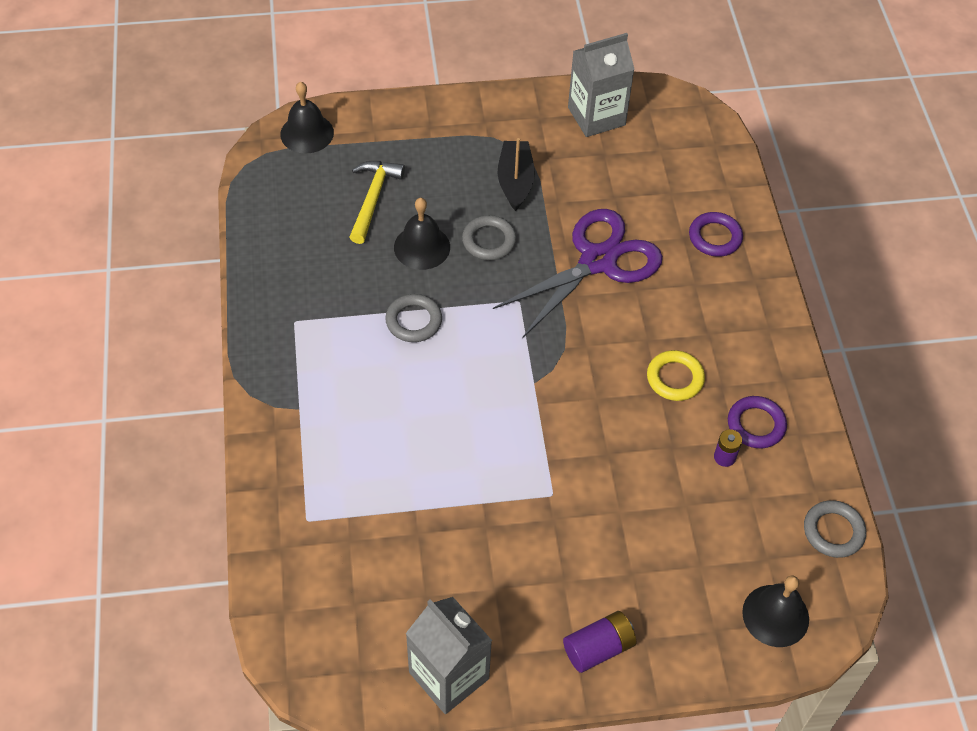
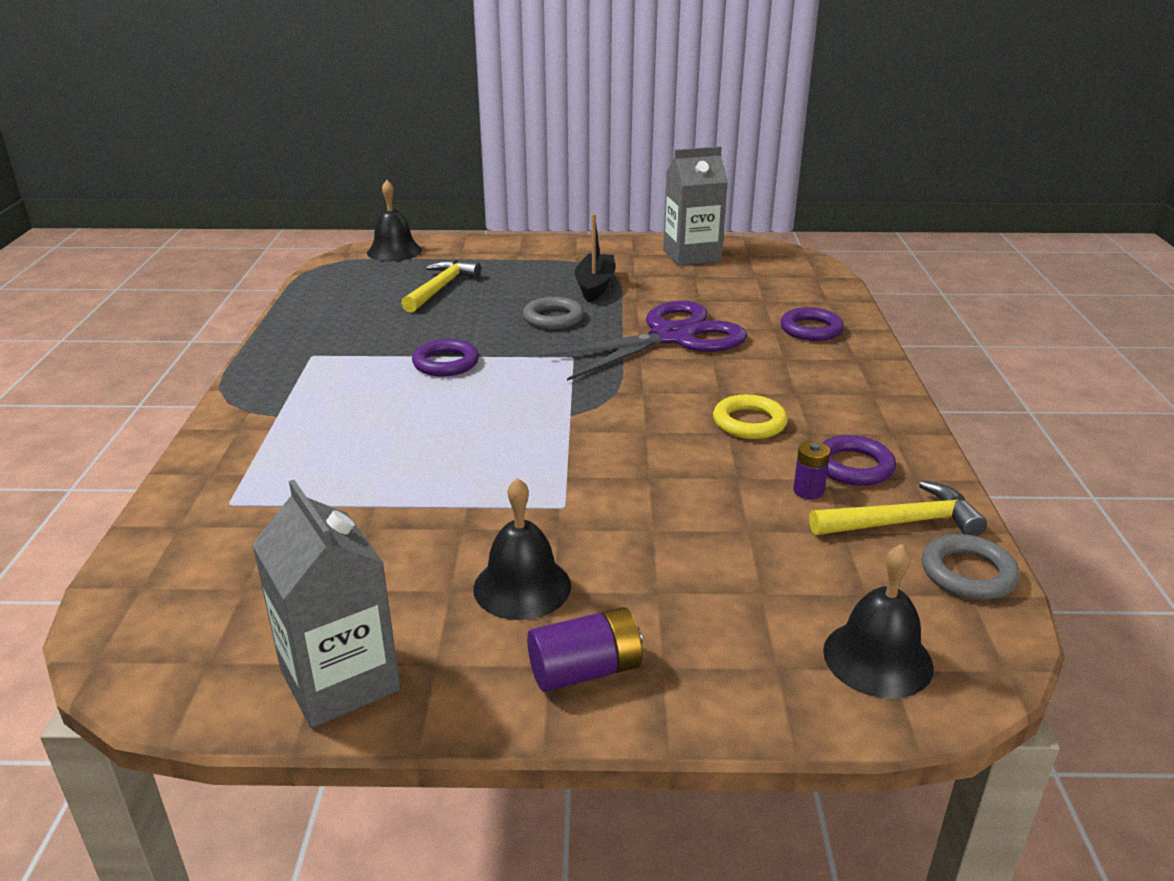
camera: 10 degrees right, 25 degrees down
(414, 321) = (446, 363): grey ring -> purple ring
(422, 247) = (478, 318): black bell -> black bell (522, 587)
(791, 484) = (903, 522): none -> yellow hammer

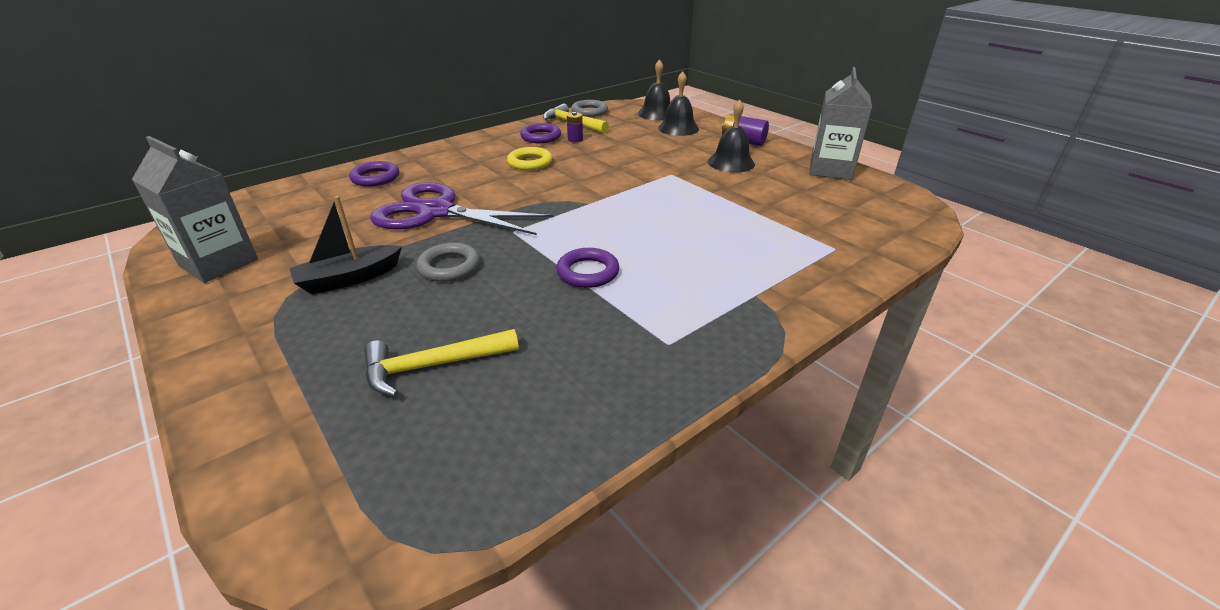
camera: 130 degrees left, 5 degrees up
(394, 251) = (316, 503): black bell -> black bell (678, 128)

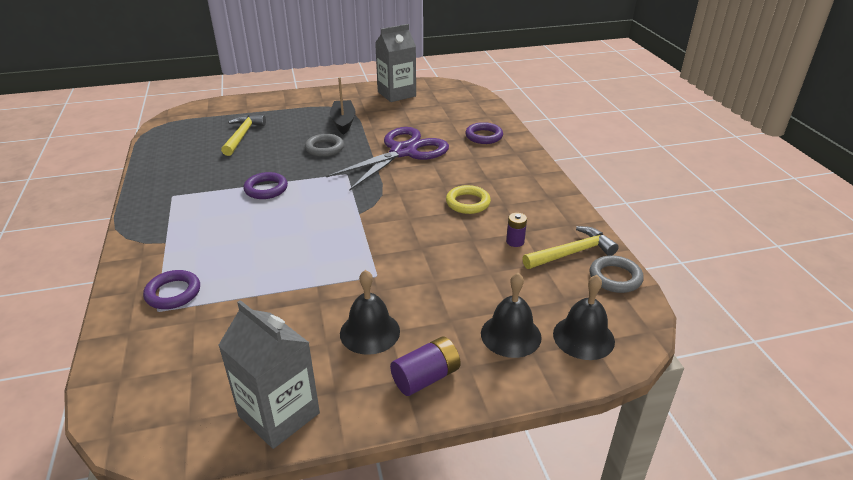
camera: 115 degrees right, 0 degrees up
(541, 137) = (535, 222): purple ring -> purple ring (173, 293)

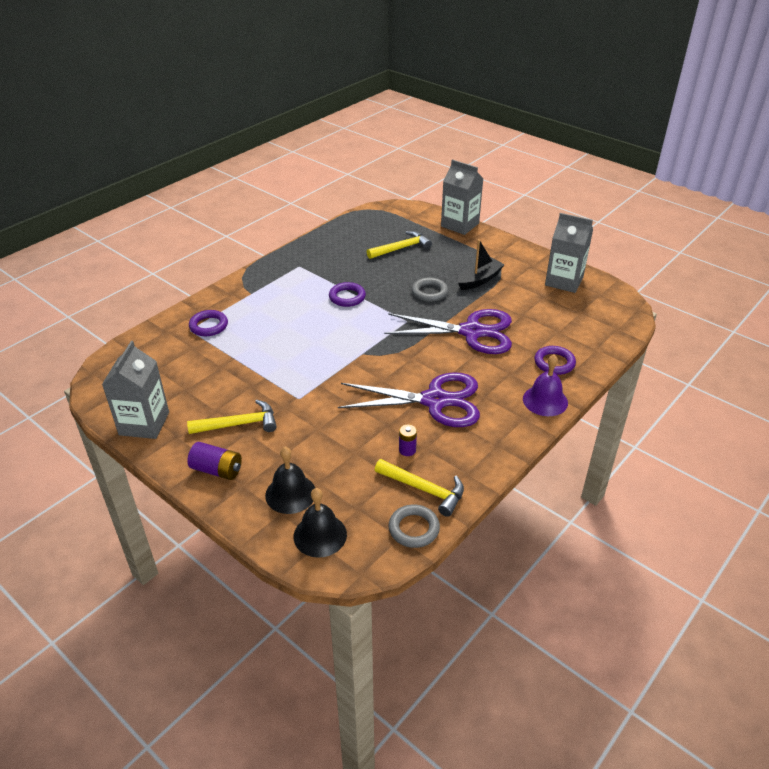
camera: 55 degrees right, 5 degrees up
(258, 100) = (460, 225): none -> grey carton
(370, 332) = (239, 424): black bell -> yellow hammer
(468, 203) = (435, 401): yellow ring -> purple scissors
(521, 157) = (545, 400): none -> purple bell

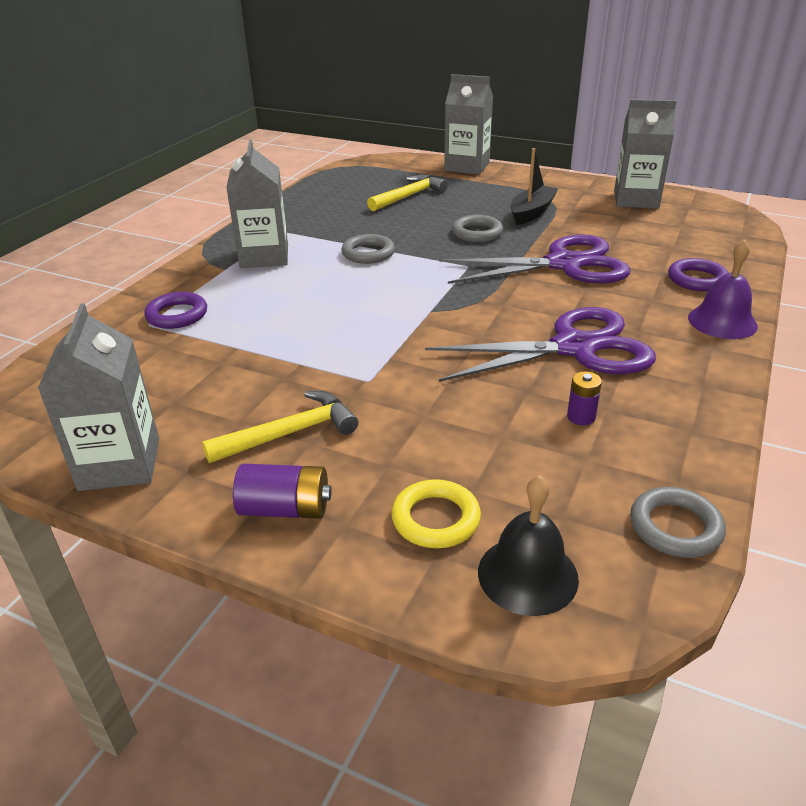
camera: 15 degrees left, 5 degrees down
(279, 287) = (264, 256): none -> grey carton
(290, 494) = (436, 519): black bell -> yellow ring
(347, 297) = (368, 253): purple ring -> grey ring
(424, 490) = (648, 466): yellow hammer -> none

